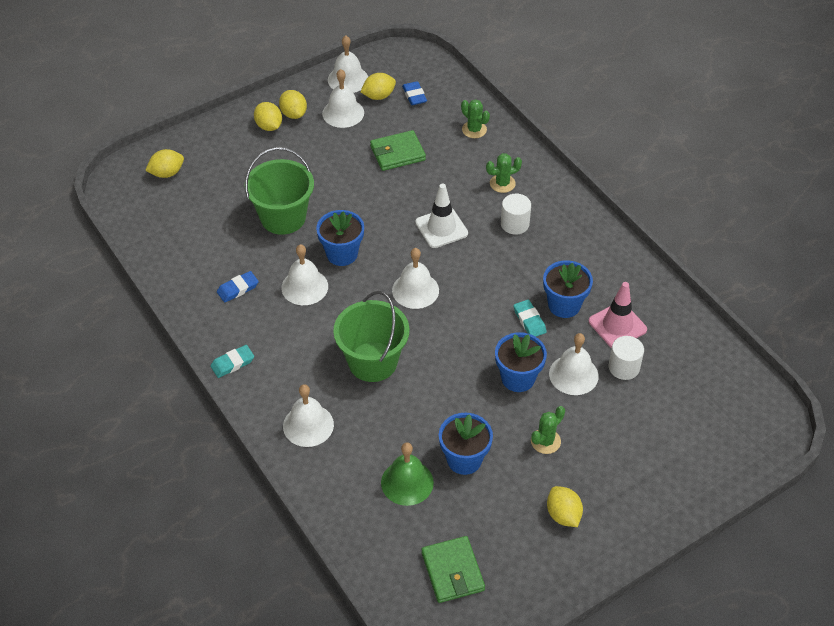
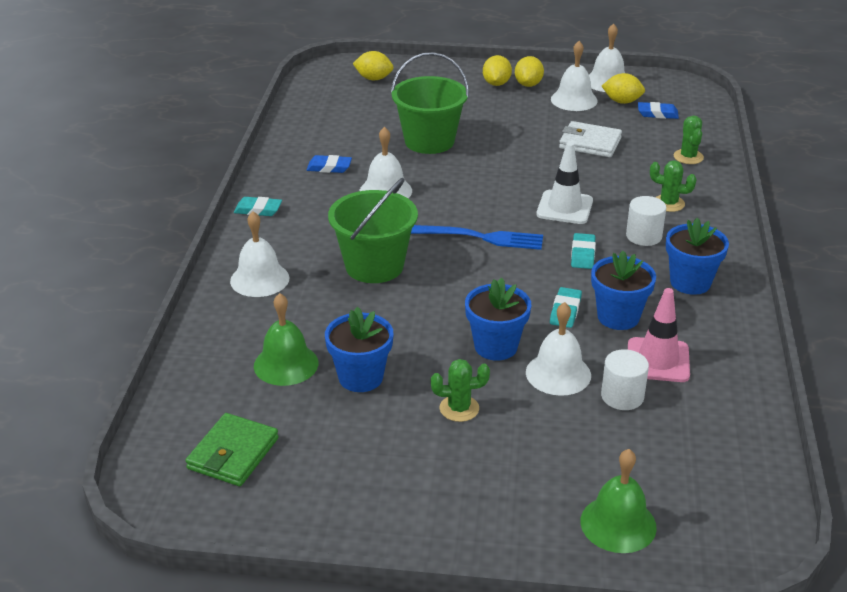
camera: 40 degrees right, 15 degrees down
(342, 254) = (448, 185): blue flower pot -> blue flower pot (690, 282)
(397, 153) = (590, 143): green wallet -> white wallet
(414, 95) = (657, 113): blue eraser -> blue eraser turned 75 degrees clockwise
(415, 290) = (481, 237): white bell -> blue fork
(493, 264) = (583, 254): none -> turquoise eraser
(563, 515) = (398, 476): yellow lemon -> none
(704, 460) = (618, 524): none -> green bell

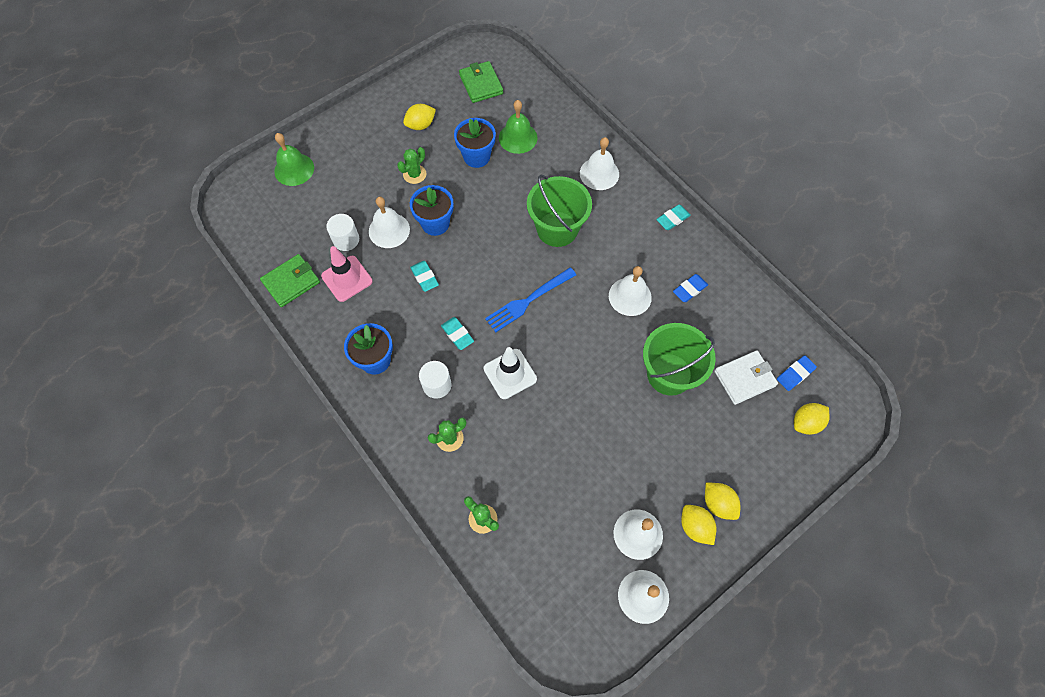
camera: 135 degrees right, 30 degrees up
(590, 143) = (566, 473): white wallet -> white wallet (744, 378)
(618, 317) = (393, 295): blue flower pot -> none
(622, 102) = (601, 568): yellow lemon -> yellow lemon (421, 125)
(657, 113) = (557, 573): blue eraser -> blue eraser (795, 374)
(732, 397) = (291, 282): none -> green wallet

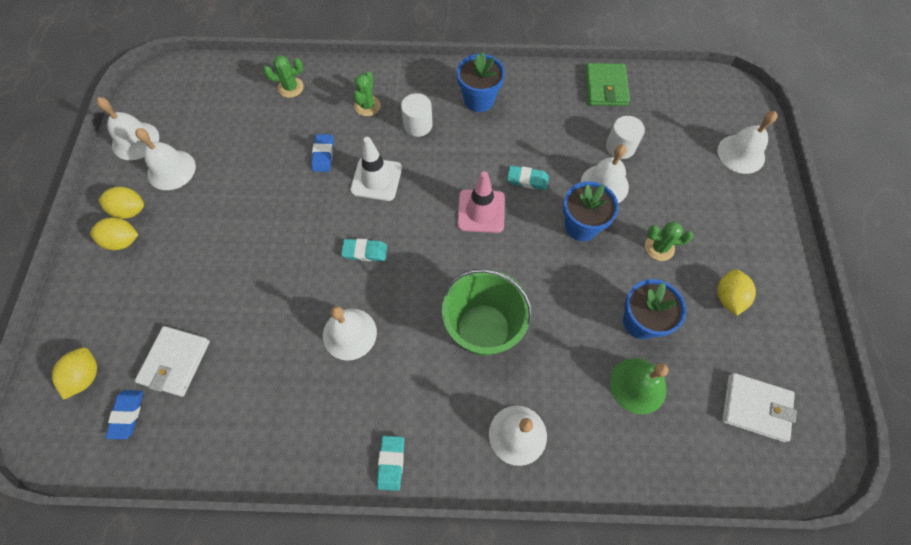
camera: 130 degrees right, 0 degrees up
(294, 169) = (741, 154): green bell -> white bell
(347, 279) = (576, 125): pink traffic cone -> pink traffic cone (481, 211)
(414, 174) = (659, 247): green cactus -> green cactus turned 75 degrees counterclockwise
(457, 334) = (448, 167): turquoise eraser -> turquoise eraser (365, 251)
(481, 84) = (755, 408): green wallet -> white wallet
(528, 301) = (428, 243): blue fork -> none
(669, 374) = (248, 300): green bucket -> none
(689, 289) = (301, 399): blue eraser -> blue eraser (323, 155)

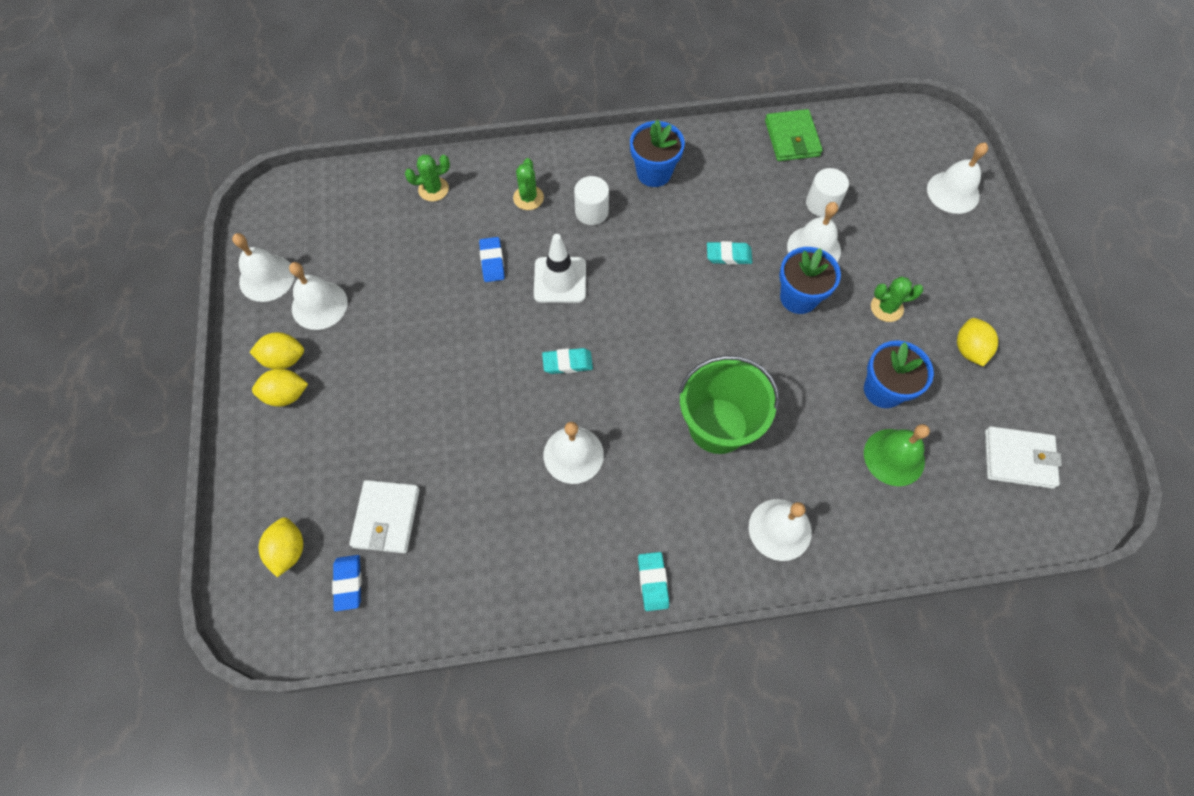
camera: 10 degrees left, 0 degrees up
(481, 211) = (685, 298): pink traffic cone -> none

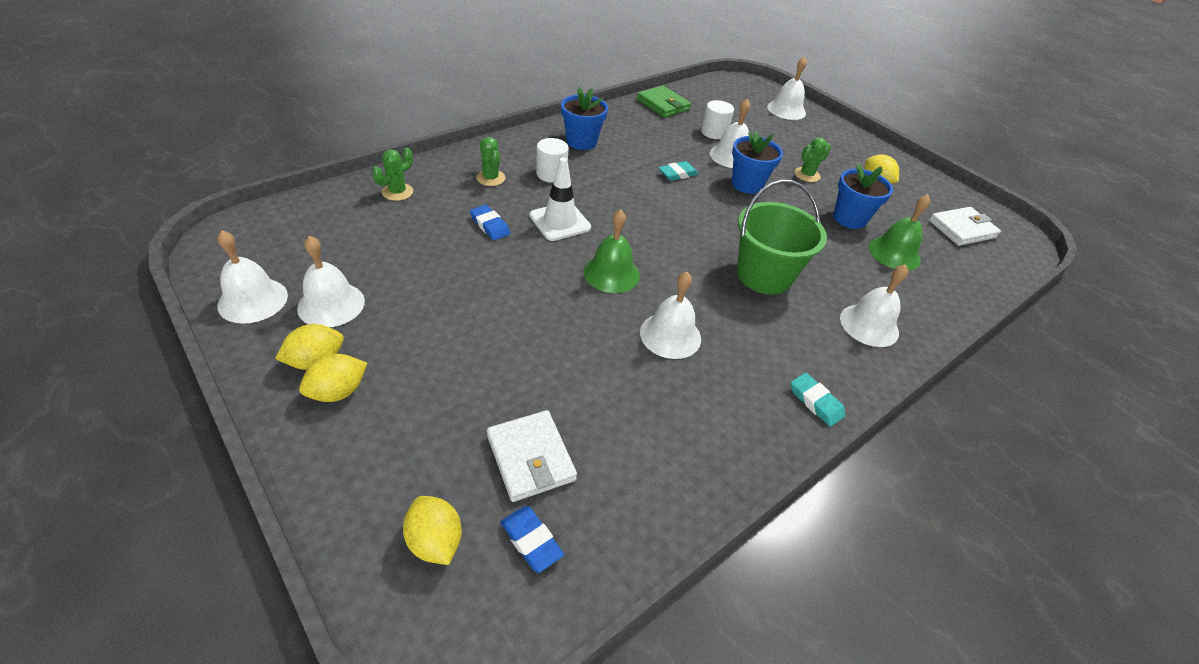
camera: 35 degrees left, 20 degrees down
(567, 363) = (611, 273): turquoise eraser -> green bell

